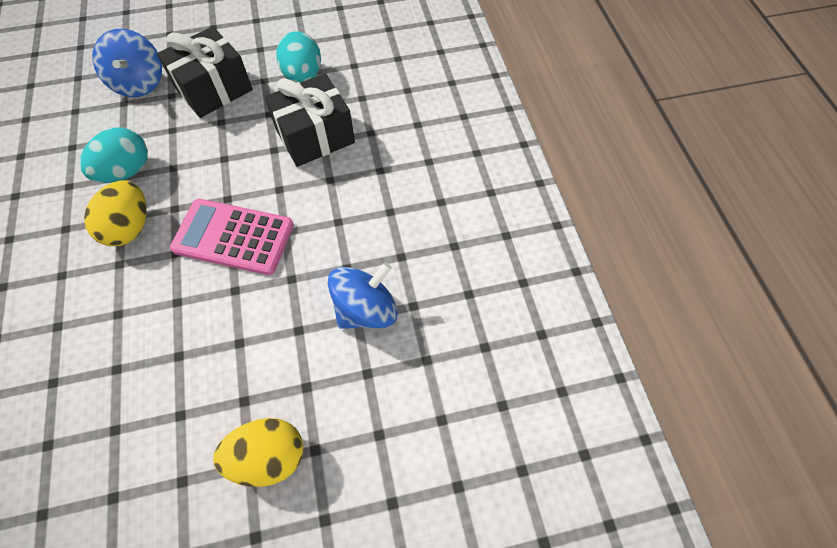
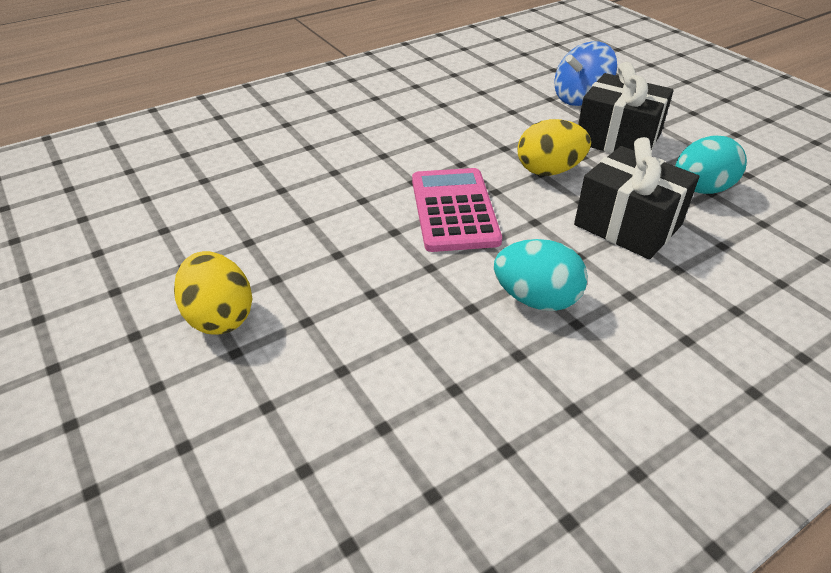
camera: 70 degrees right, 20 degrees down
(126, 171) = (479, 125): turquoise egg -> turquoise egg (536, 299)
(130, 227) = (423, 147): yellow egg -> yellow egg (549, 171)
(366, 309) = (425, 342): blue spinning top -> none

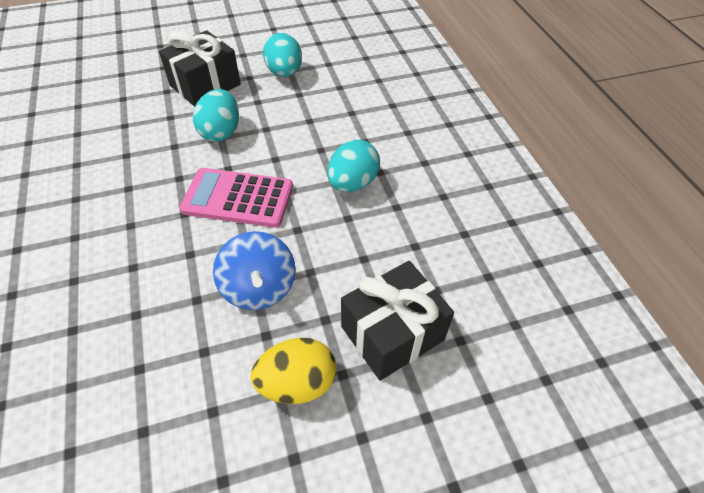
camera: 75 degrees left, 10 degrees up
(549, 171) = (221, 132): yellow egg -> turquoise egg
(580, 98) = (136, 83): blue spinning top -> blue spinning top (259, 288)
(627, 225) = (302, 117): black gift -> black gift (392, 333)

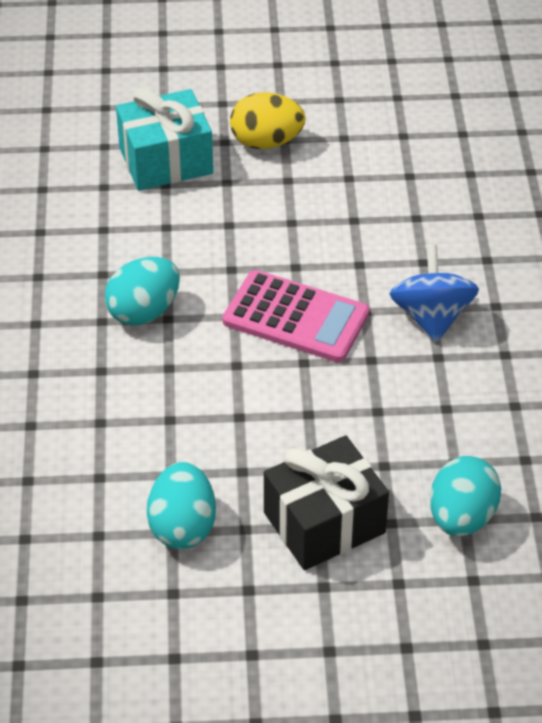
camera: 165 degrees left, 5 degrees down
(221, 132) = (307, 422): turquoise egg -> turquoise egg (461, 517)
(259, 288) = (287, 218): blue spinning top -> blue spinning top (431, 317)
(392, 333) = (166, 161): black gift -> turquoise gift

